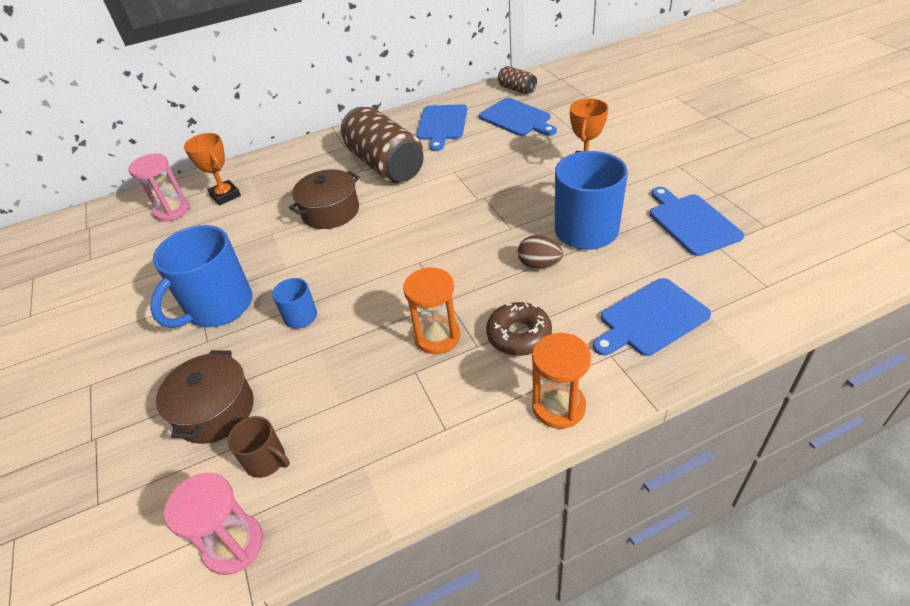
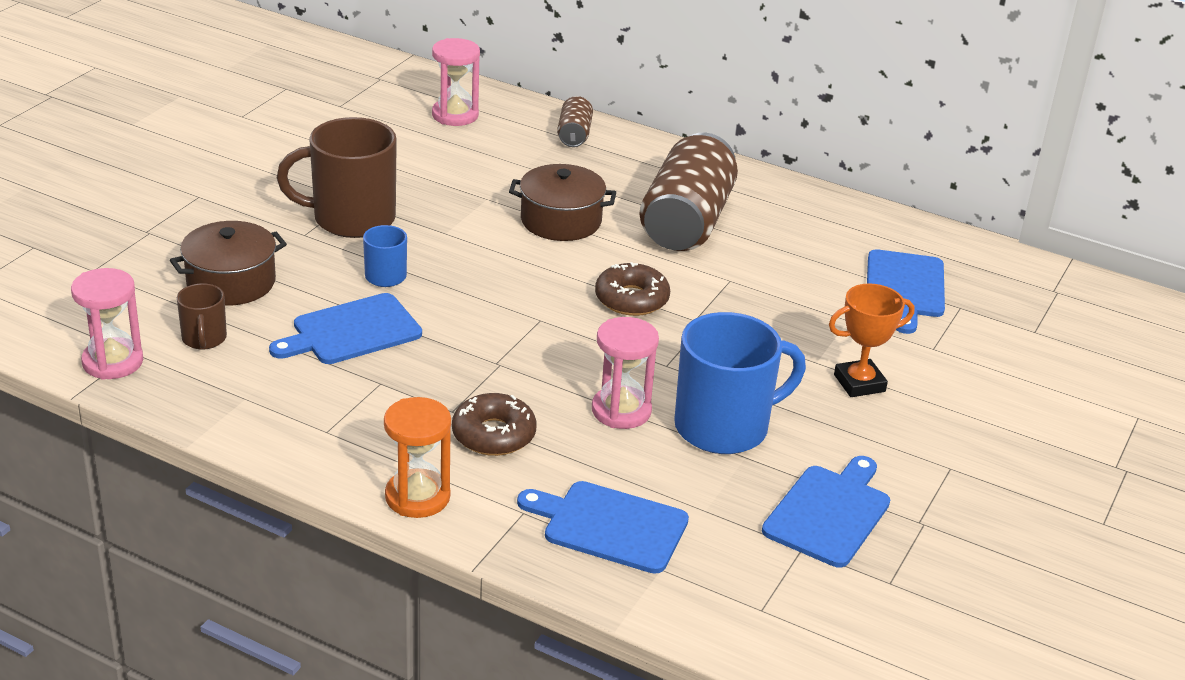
camera: 45 degrees right, 10 degrees down
(218, 307) = (351, 218): blue mug -> brown mug
(225, 195) = (513, 136): orange trophy -> none
(435, 215) = (631, 299): none -> brown donut
(437, 336) = (440, 378): orange hourglass -> none
(442, 125) = (819, 231): blue cutting board -> blue cutting board (352, 331)
(517, 89) = (979, 261): brown can -> brown can (574, 135)
(539, 265) = (621, 411): brown egg -> pink hourglass

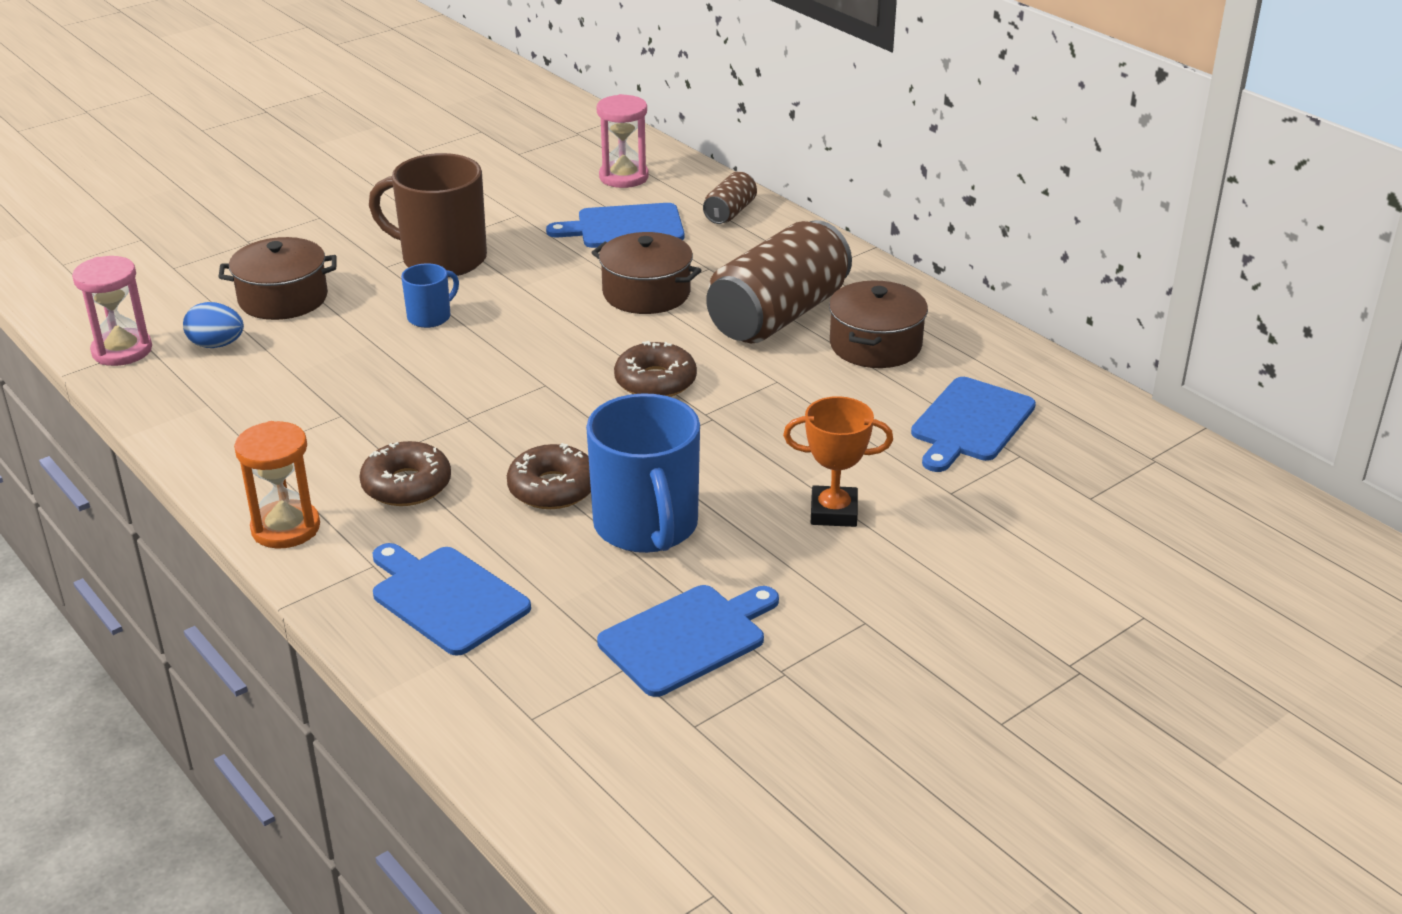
camera: 25 degrees right, 0 degrees up
(204, 339) = (217, 345): brown mug -> blue egg
(352, 331) = (354, 362): blue cutting board -> blue cutting board (625, 227)
(621, 411) = (552, 488): pink hourglass -> brown donut
(724, 427) = (646, 526): blue mug -> blue mug turned 75 degrees clockwise
(783, 234) = (875, 345): none -> brown pot

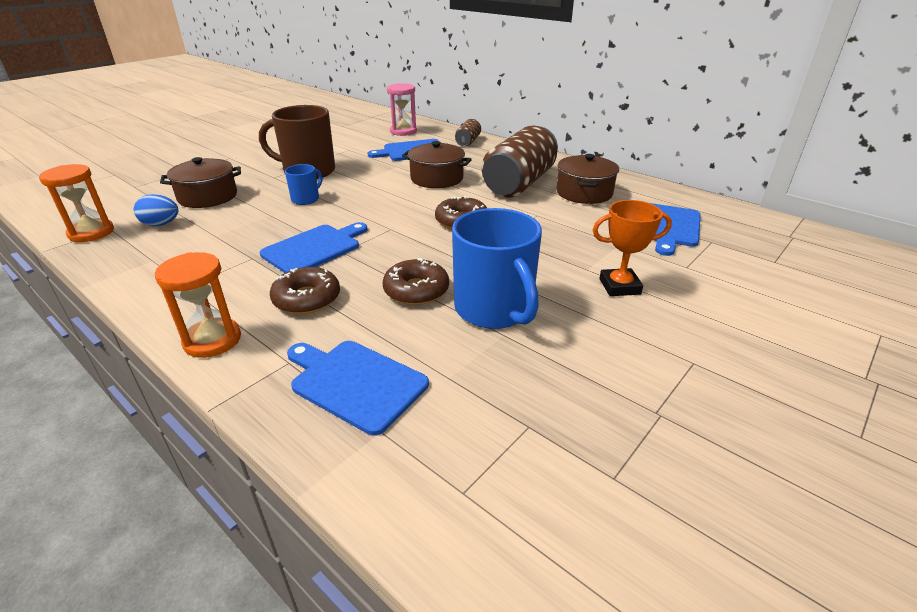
camera: 10 degrees left, 0 degrees up
(122, 350) = (91, 233): pink hourglass -> orange hourglass
(687, 638) = (566, 393): blue cutting board -> blue cutting board (314, 248)

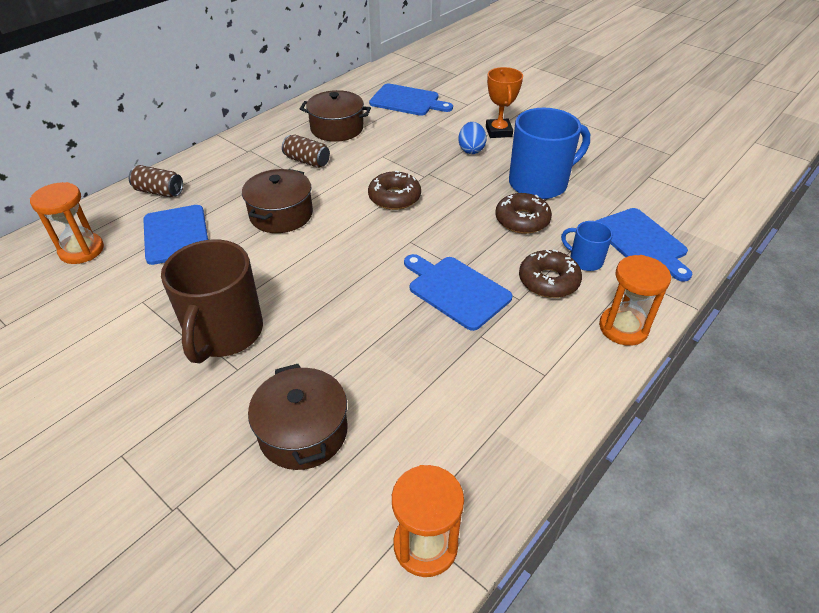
camera: 90 degrees left, 10 degrees up
(161, 224) = (397, 458): blue egg -> blue egg (471, 150)
(306, 199) = (326, 318): blue mug -> blue mug (585, 260)
(355, 383) = (641, 242): blue cutting board -> blue cutting board turned 60 degrees counterclockwise
(403, 131) = (81, 250): pink hourglass -> orange hourglass
(519, 183) = (307, 161): brown can -> brown can, size x0.46

